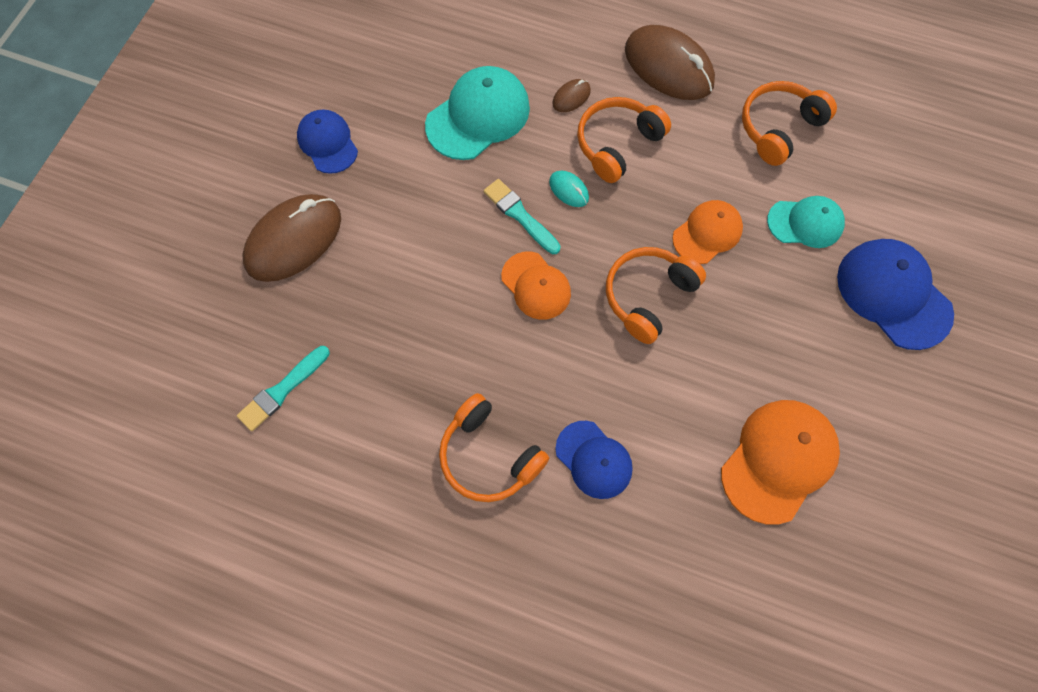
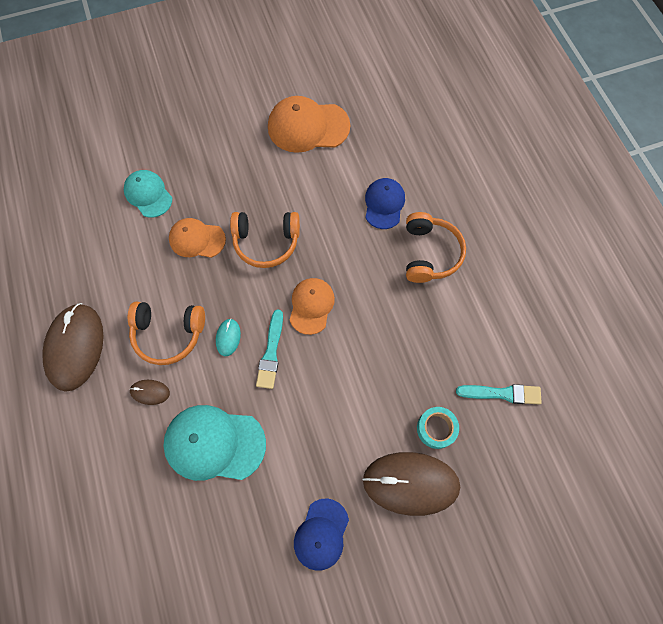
camera: 130 degrees left, 0 degrees up
(314, 300) = (436, 428): none -> turquoise tape
(778, 128) = (83, 249): orange headphones -> none
(893, 294) = (164, 129): blue cap -> none

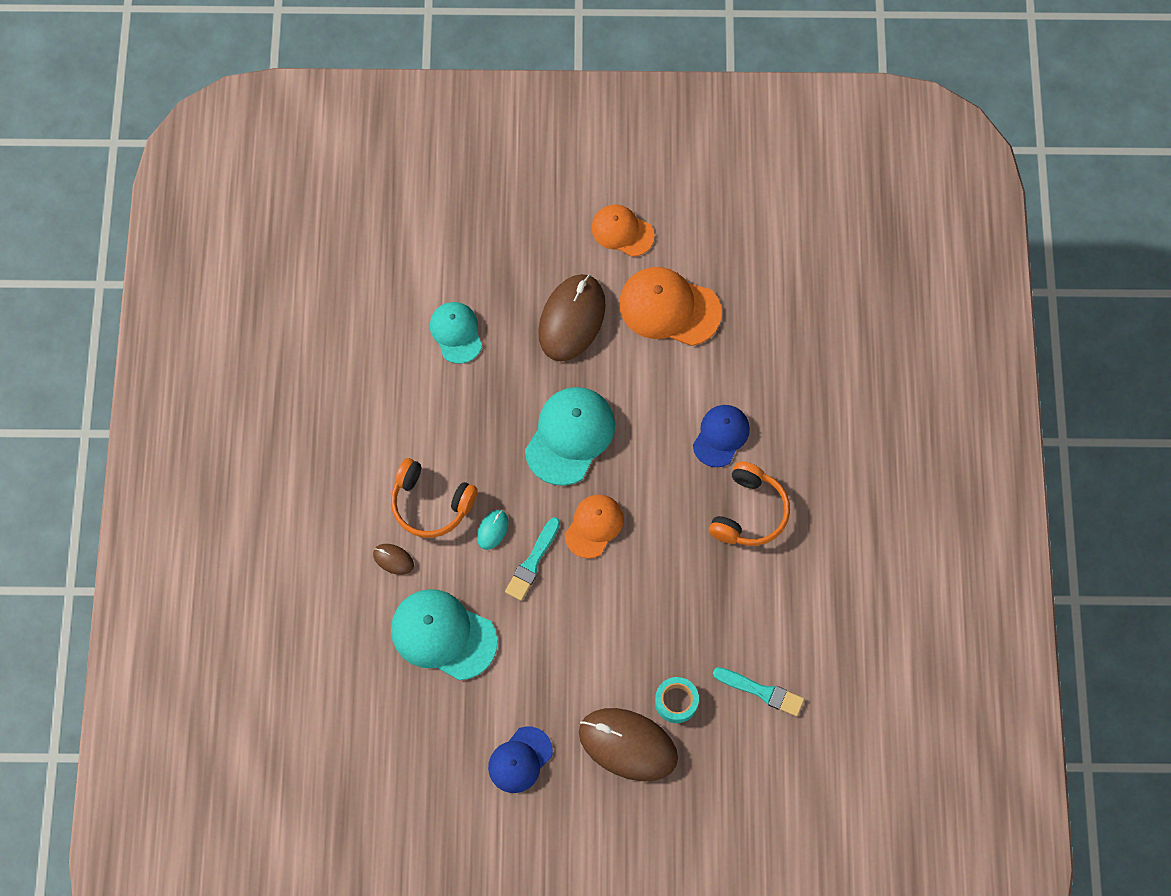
camera: 20 degrees right, 0 degrees up
(75, 347) = (329, 484): brown mouse -> brown mouse (572, 319)
(197, 239) = (494, 406): orange cap -> orange cap (622, 231)
(266, 242) = (570, 436): orange headphones -> turquoise cap

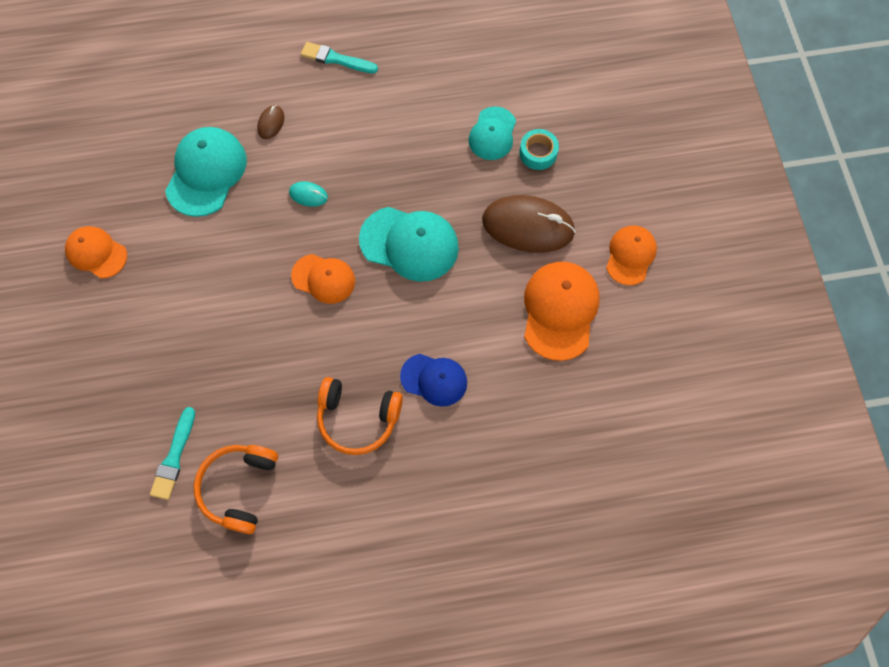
camera: 80 degrees right, 0 degrees up
(430, 504) = (325, 142): orange headphones -> orange headphones (239, 487)
(456, 333) = (492, 134): turquoise cap -> turquoise cap turned 135 degrees clockwise
(520, 760) = (96, 253): blue cap -> orange cap
(532, 562) = (282, 232): turquoise brush -> turquoise brush (336, 59)
(628, 745) = (114, 341): brown mouse -> none
(676, 701) = (158, 378): turquoise tape -> turquoise tape (538, 153)

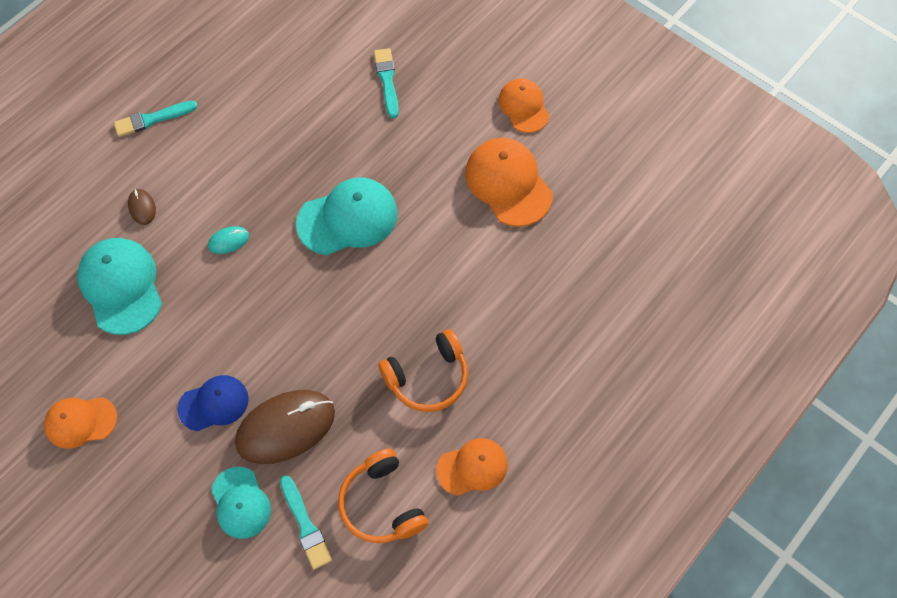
camera: 40 degrees left, 5 degrees down
(323, 278) = (302, 295): orange cap -> orange cap (472, 467)
(434, 379) = (460, 304): blue cap -> blue cap (214, 403)
(492, 134) = (338, 90): turquoise cap -> turquoise cap (240, 503)
(528, 226) = (428, 139): brown mouse -> brown mouse (285, 428)
(538, 153) = (387, 80): turquoise tape -> turquoise brush

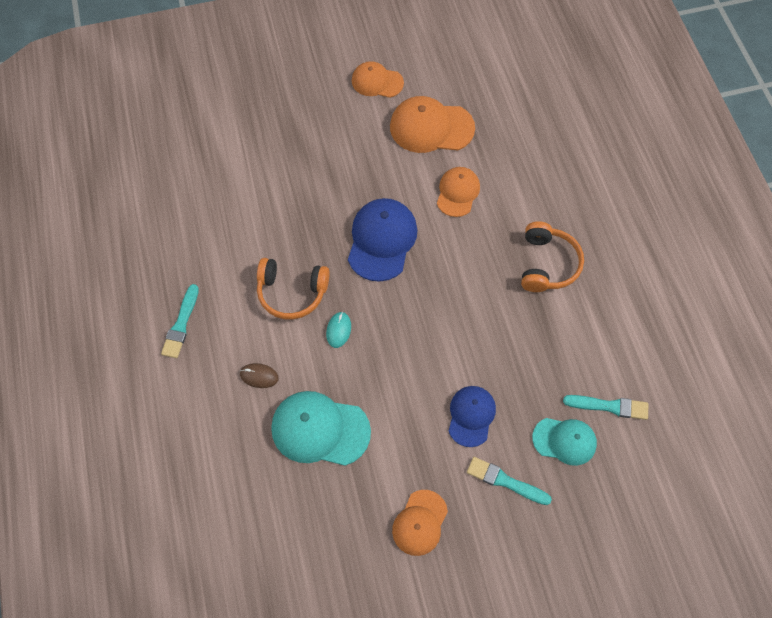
camera: 55 degrees left, 0 degrees up
(285, 428) = (524, 377): brown mouse -> none
(348, 218) = (382, 240): turquoise cap -> blue cap
(381, 504) = (624, 348): orange headphones -> orange headphones (292, 293)
(387, 80) = (284, 148): turquoise brush -> turquoise brush (505, 481)
(472, 467) = (632, 277): orange cap -> orange cap (457, 192)

